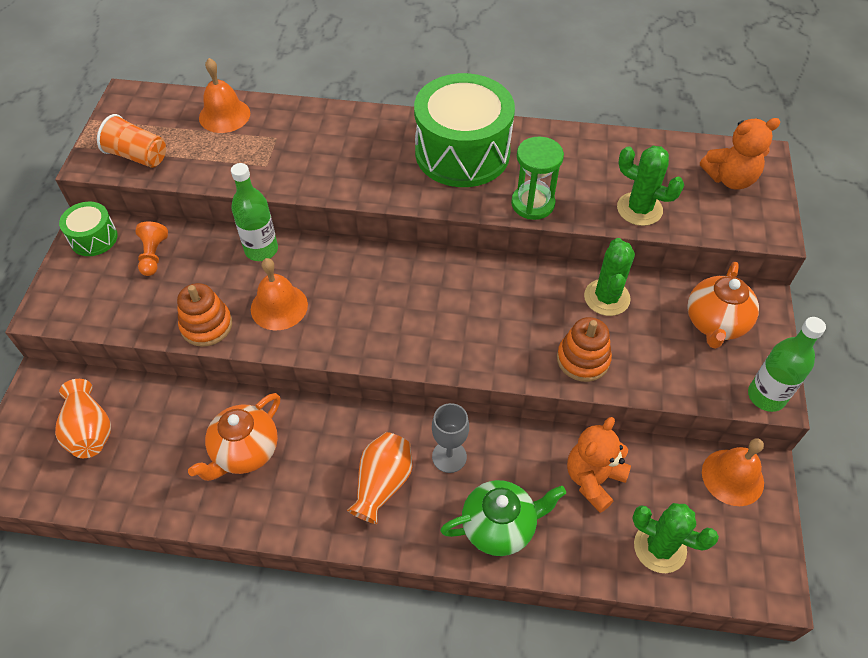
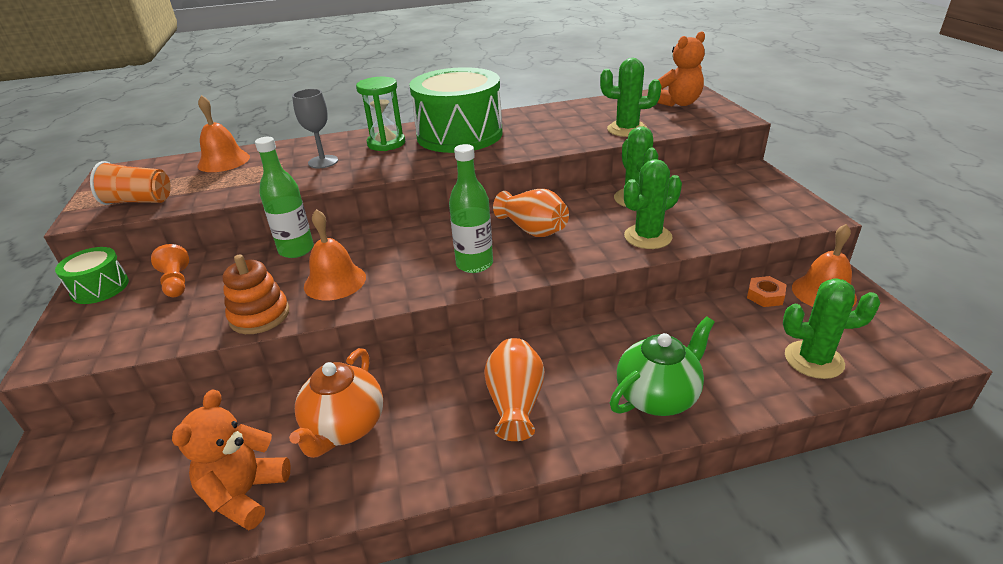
camera: 20 degrees left, 20 degrees down
(89, 431) = (134, 473): orange vase -> orange vase (533, 230)
(449, 456) = (568, 359): grey goblet -> grey goblet (323, 162)
(532, 204) = (540, 145): green hourglass -> green hourglass (386, 143)
(583, 359) = (648, 237): orange stacking toy -> green cactus
(593, 479) = (713, 332): orange teddy bear -> orange teddy bear (245, 494)
(672, 457) = (765, 296): none -> orange nut
(715, 323) = (731, 190): orange teapot -> none
(766, 396) = (811, 217): green bottle -> green bottle (474, 264)

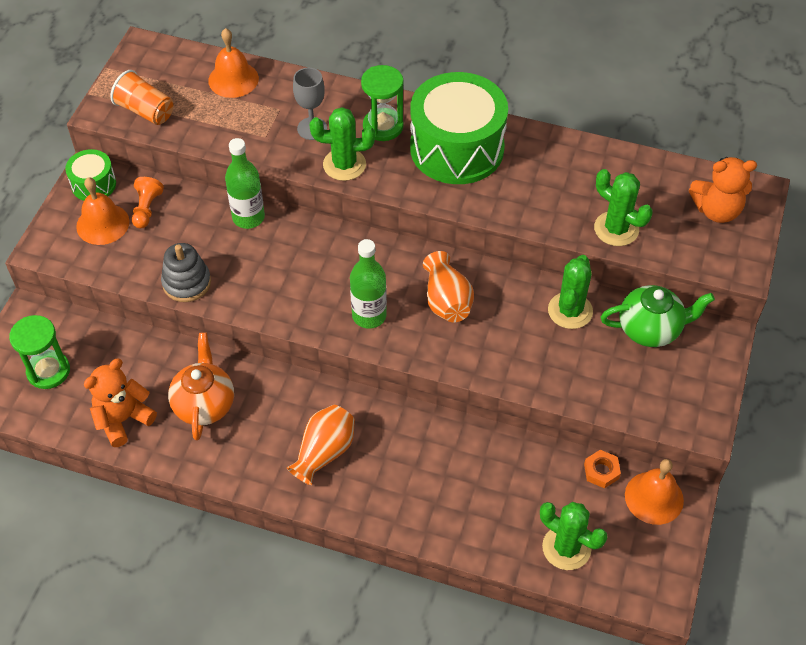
camera: 30 degrees right, 20 degrees up
(106, 494) = (48, 371): none -> green hourglass
(259, 316) = (187, 283): orange stacking toy -> grey stacking toy
(335, 281) = (256, 275): orange bell -> orange bell (103, 224)
(344, 428) = (204, 404): orange teapot -> orange teapot turned 135 degrees clockwise
(648, 237) = (531, 365): green cactus -> green cactus (344, 165)
(658, 396) = (423, 506): green teapot -> green teapot (650, 329)

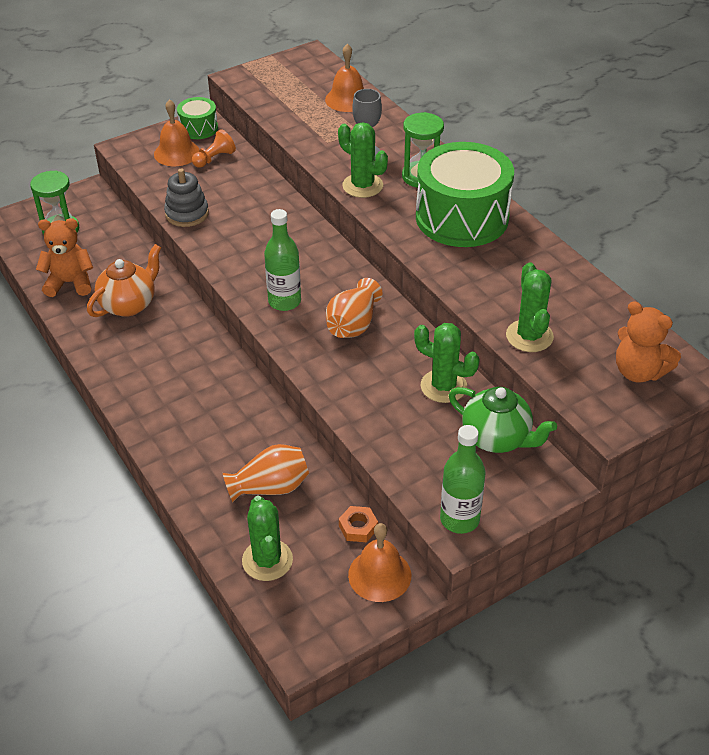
camera: 40 degrees right, 10 degrees down
(145, 111) = (265, 90): orange cup -> none
(248, 217) = (274, 197): green bottle -> green bottle (459, 519)
(324, 452) = (170, 381): orange vase -> orange vase (270, 487)
(570, 311) = (443, 386): green cactus -> green cactus turned 60 degrees clockwise

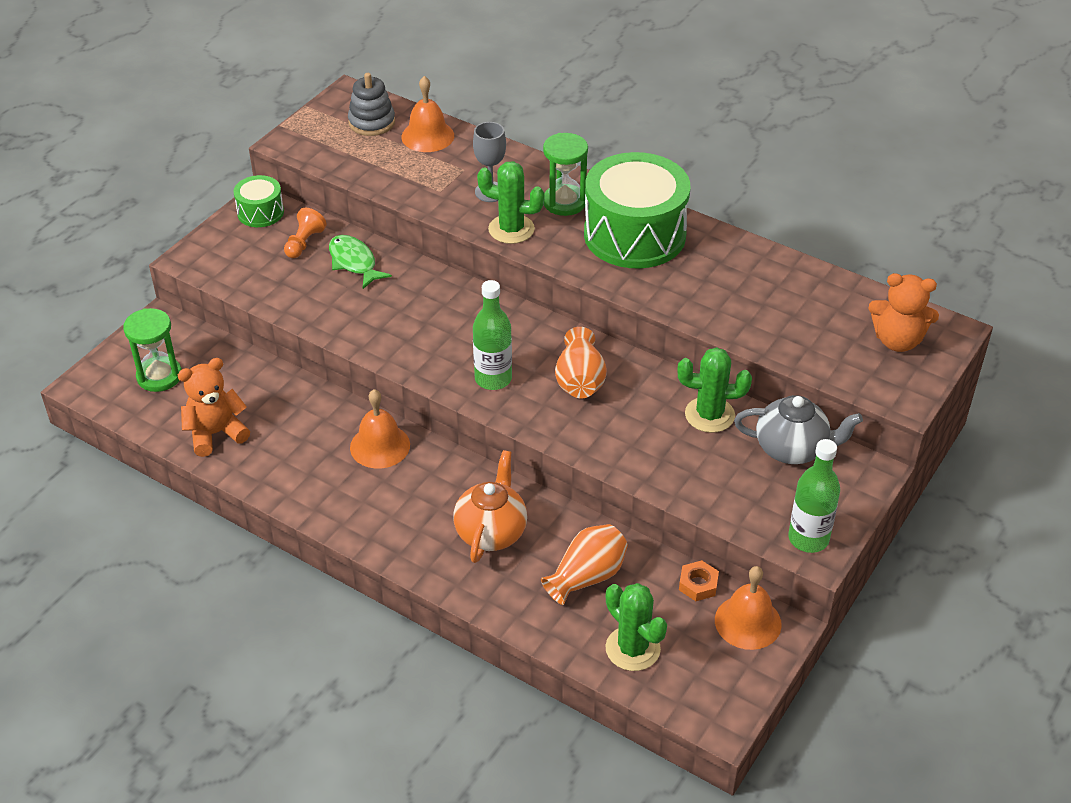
camera: 25 degrees left, 0 degrees up
(129, 304) = (302, 436): orange teapot -> orange teapot (491, 532)
(176, 153) = (256, 248): orange bell -> orange bell (380, 446)
(187, 214) = (318, 314): grey stacking toy -> grey stacking toy (372, 122)
(241, 183) = (354, 262): none -> green fish
(497, 438) = (792, 449): green teapot -> grey teapot
(529, 336) = (778, 337): green cactus -> none

